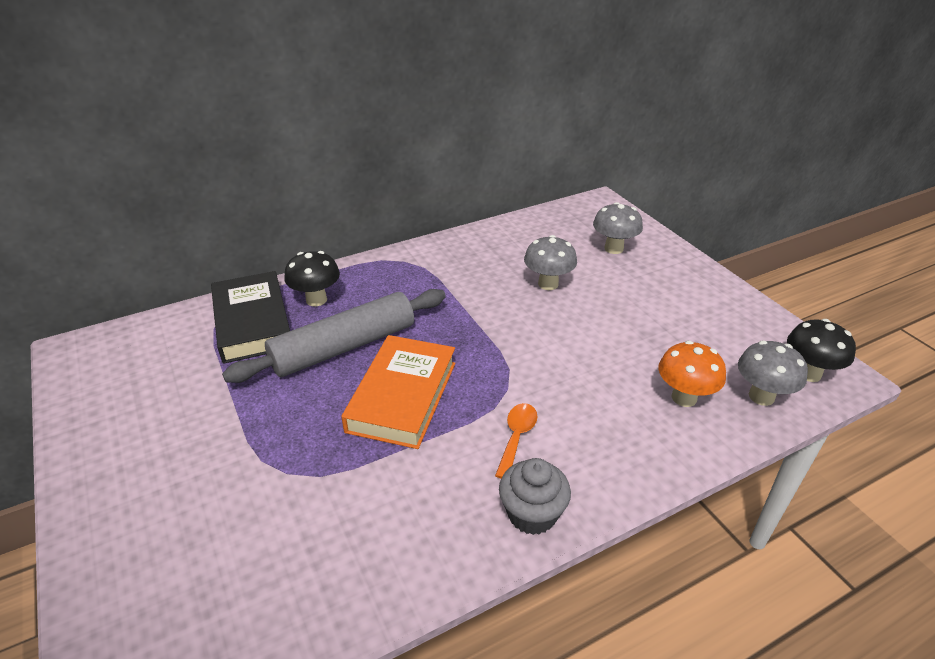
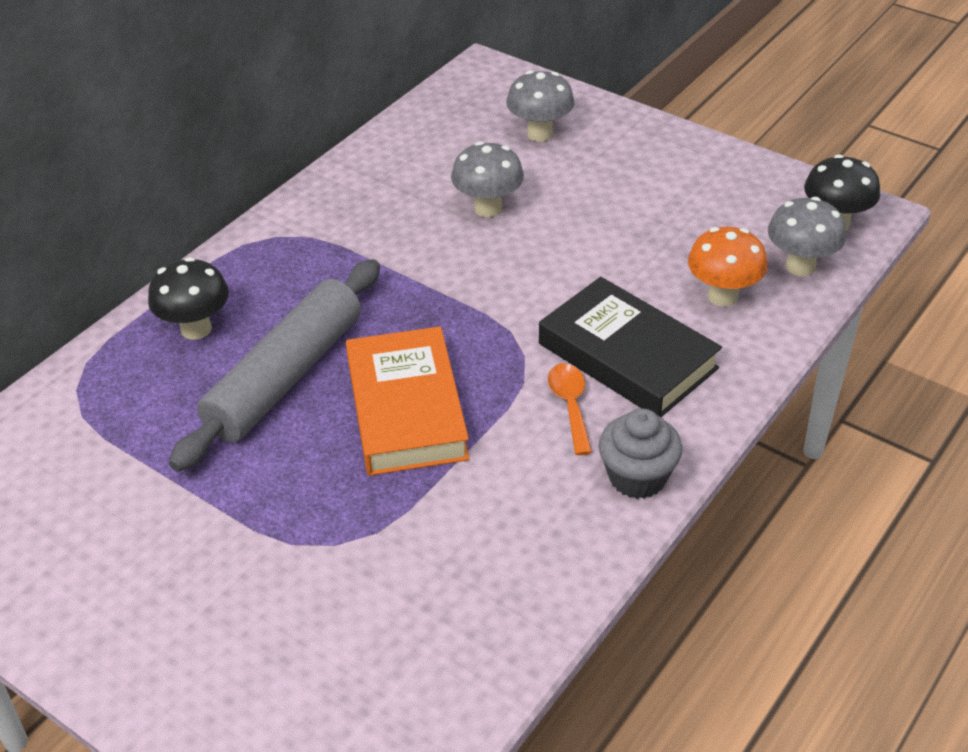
camera: 25 degrees left, 5 degrees up
(253, 322) = (132, 388): black book -> black book (627, 356)

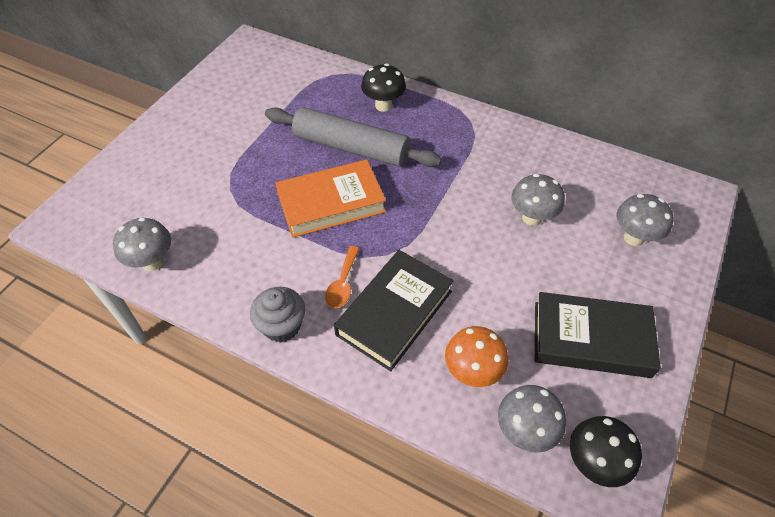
camera: 80 degrees right, 10 degrees up
(485, 653) = (152, 262): none -> grey mushroom
(570, 405) = (343, 284): orange spoon -> orange spoon turned 120 degrees clockwise
(682, 195) = (591, 339): none -> black book

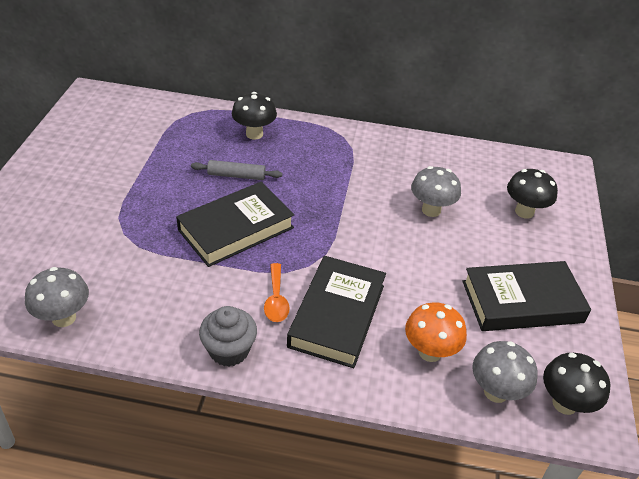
camera: 20 degrees left, 10 degrees down
(331, 203) = (236, 229): orange book -> black book
(351, 147) = (236, 175): grey rolling pin -> grey rolling pin, size x0.48
(633, 238) = (524, 212): grey mushroom -> black mushroom

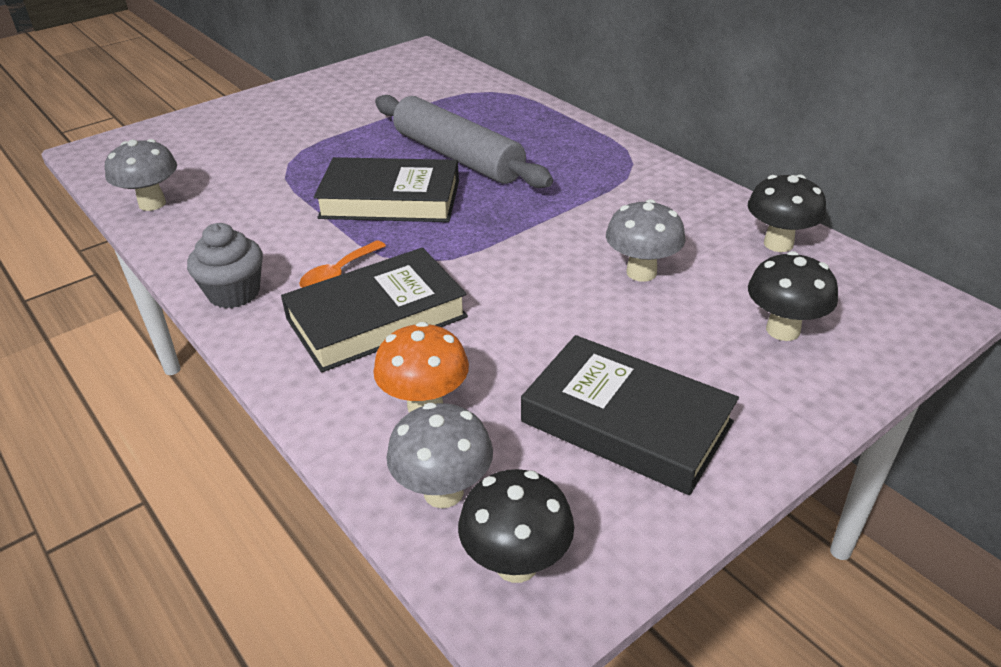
camera: 45 degrees right, 5 degrees down
(236, 175) = (458, 156): grey rolling pin -> grey rolling pin, size x2.09
(254, 134) = (530, 128): black mushroom -> black mushroom (778, 244)

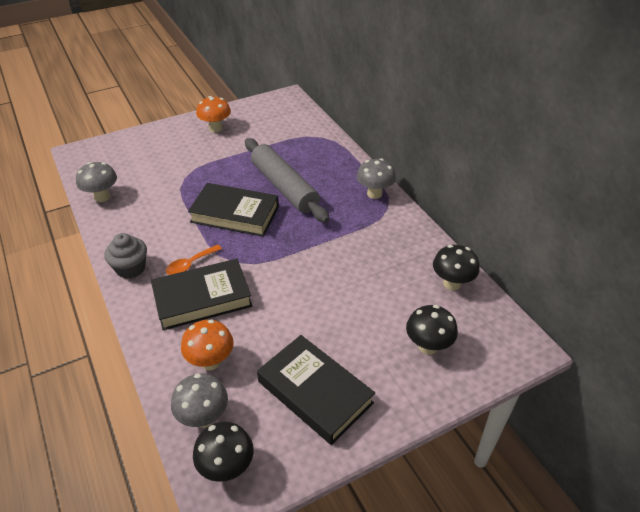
camera: 10 degrees right, 5 degrees up
(318, 98) = (215, 128): none -> orange mushroom
(641, 272) = (361, 291): grey mushroom -> grey mushroom (374, 194)

